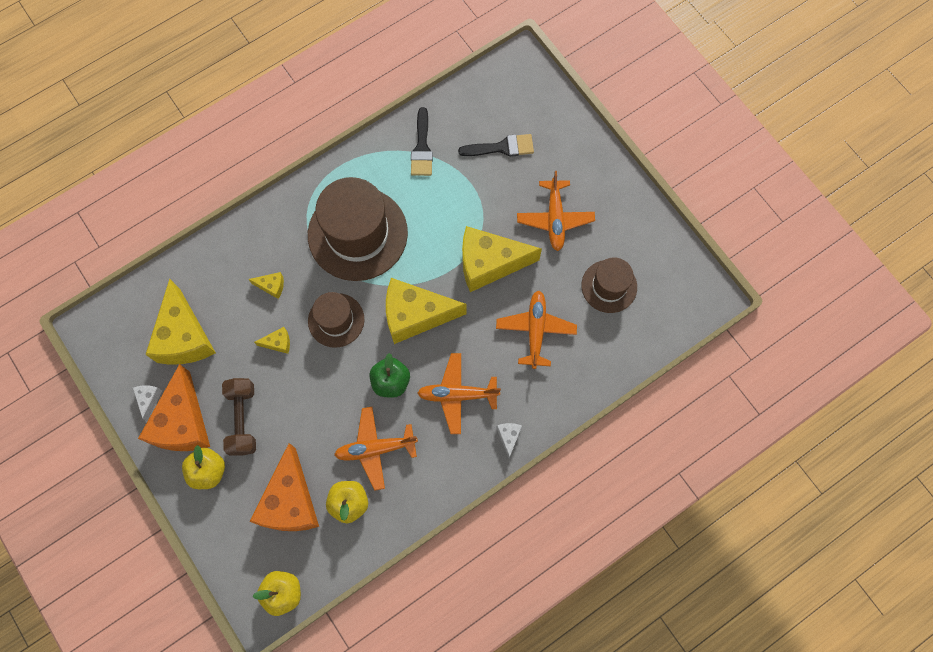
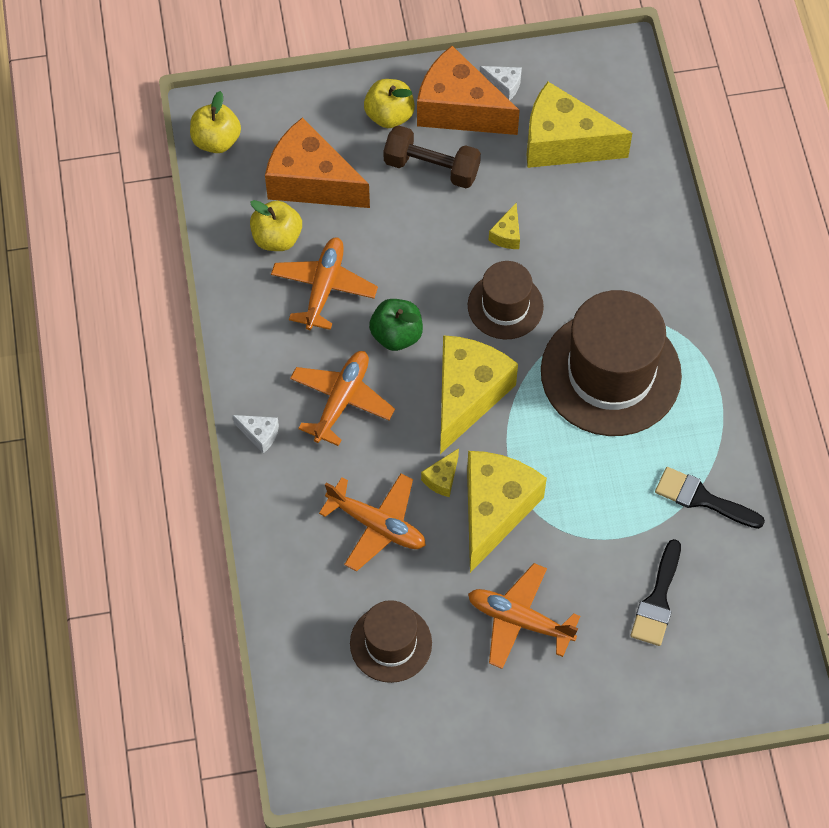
camera: 115 degrees right, 10 degrees down
(271, 286) = (584, 253): yellow cheese -> yellow cheese (442, 478)

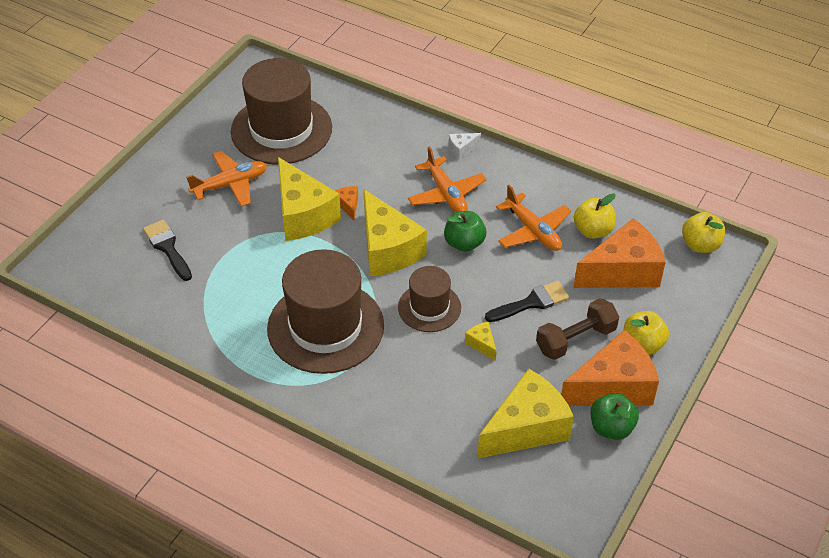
camera: 130 degrees right, 15 degrees down
(377, 525) = (352, 163): orange plane -> none
(391, 643) = (281, 129): brown hat -> brown hat, size x1.82
(442, 478) = (348, 205): yellow cheese -> orange cheese
(504, 85) = (611, 428): white cheese -> green apple
(702, 498) = (197, 311): black brush -> black brush (531, 302)

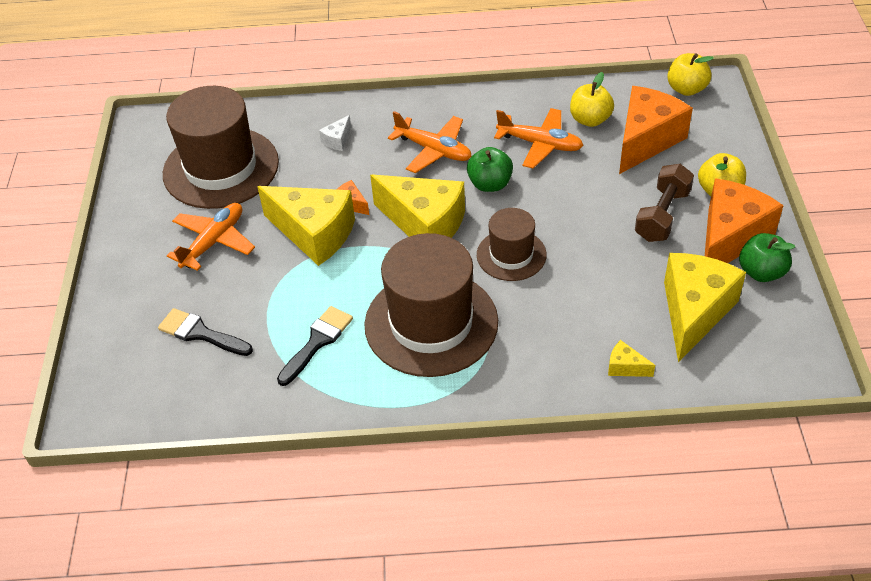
camera: 30 degrees left, 0 degrees up
(462, 149) = (412, 106): white cheese -> white cheese (337, 140)
(482, 344) = (587, 262): yellow cheese -> yellow cheese (625, 367)
(531, 302) = (596, 204): black brush -> black brush (317, 342)

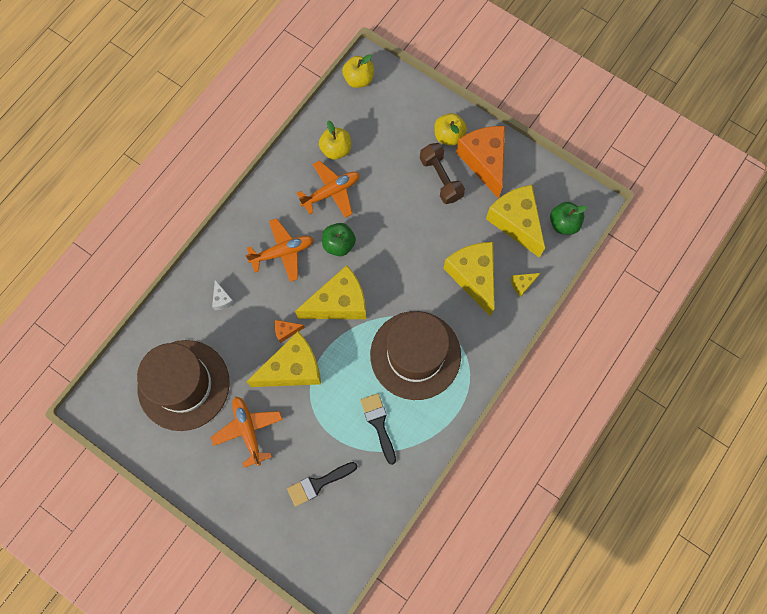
camera: 55 degrees left, 25 degrees up
(511, 255) = (402, 276): brown hat -> none
(581, 315) = (473, 277): none -> yellow cheese
(646, 140) = (379, 136): orange cheese -> none
(761, 272) = (518, 168): green apple -> green apple (563, 224)

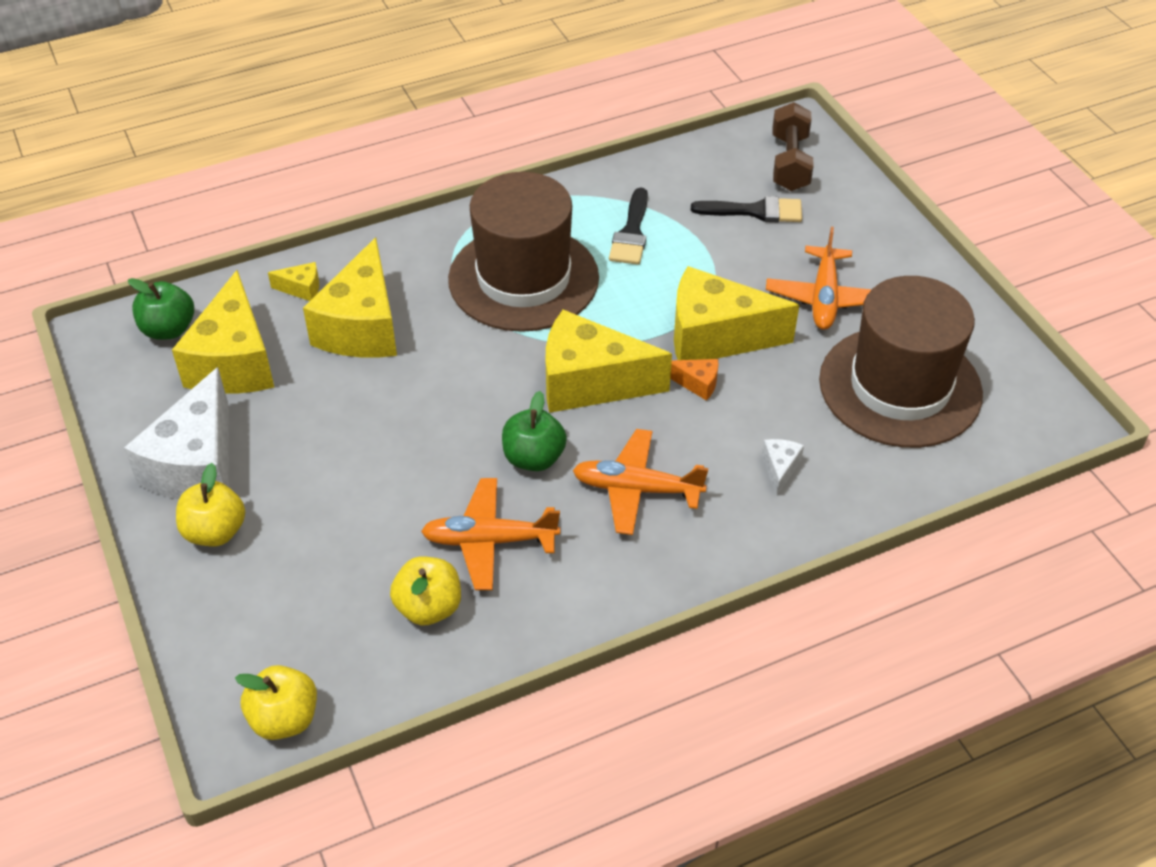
camera: 150 degrees left, 25 degrees down
(441, 178) = (289, 473): brown dumbbell -> brown dumbbell (790, 163)
(484, 161) = (197, 464): orange cheese -> white cheese

